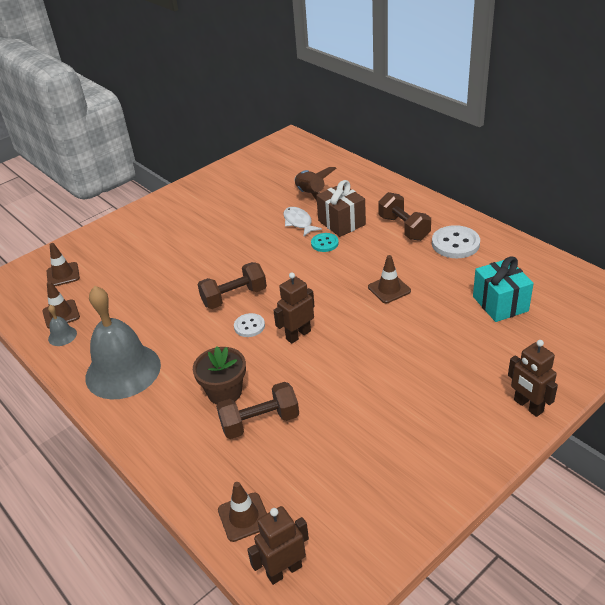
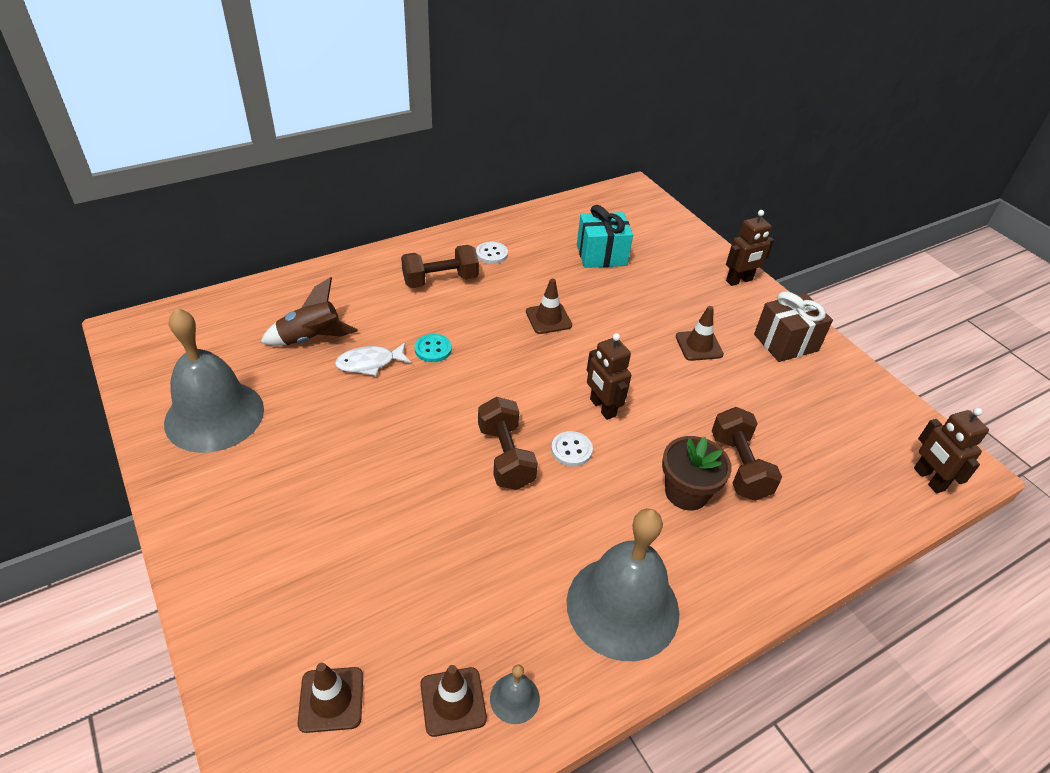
camera: 85 degrees left, 5 degrees up
(233, 185) = (214, 415): none -> grey bell
(244, 517) = (870, 501): brown traffic cone -> brown traffic cone (699, 345)
(341, 223) = (397, 325): brown gift -> brown gift (786, 343)
(455, 244) = (492, 254): white button -> white button, size x0.59

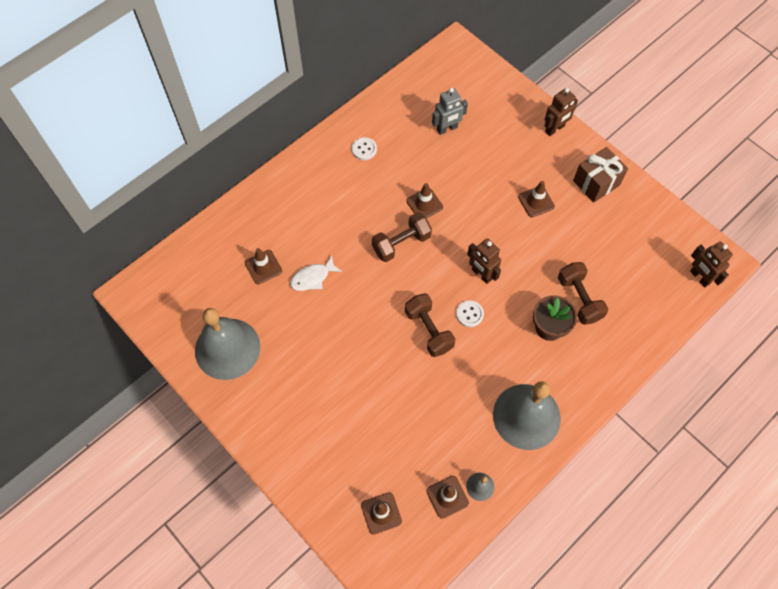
camera: 10 degrees left, 20 degrees up
(311, 339) = (263, 267): brown rocket -> brown traffic cone
(433, 349) = (352, 254): turquoise button -> none
(440, 280) = (335, 187): brown dumbbell -> brown dumbbell (401, 243)
(601, 255) = (447, 129): turquoise gift -> grey robot

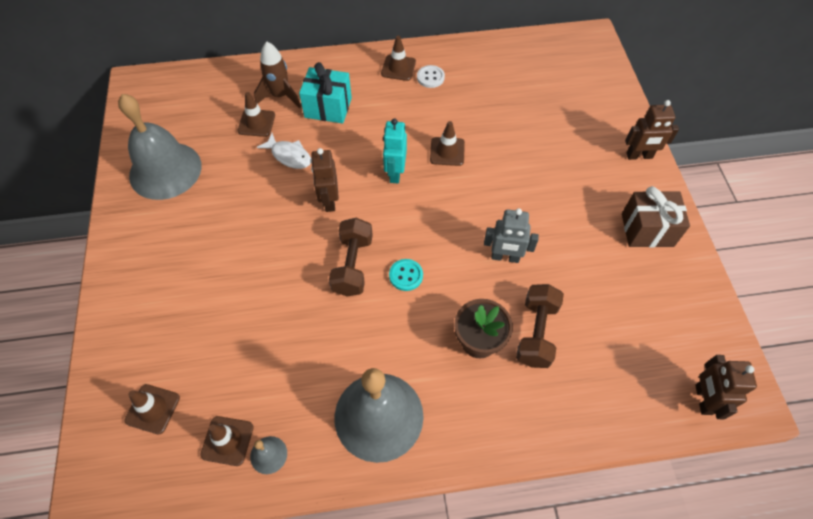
camera: 35 degrees right, 5 degrees down
(261, 233) = (280, 96): none -> brown rocket
(307, 221) = (328, 107): none -> turquoise gift
(312, 278) = (289, 156): white fish -> white fish turned 150 degrees counterclockwise
(401, 243) = (395, 173): brown dumbbell -> turquoise robot
(447, 129) = (525, 100): grey robot -> grey robot (505, 257)
(469, 314) = (406, 275): white button -> turquoise button
(481, 274) = (449, 246): brown robot -> brown robot (329, 201)
(536, 202) = (564, 211): brown traffic cone -> brown traffic cone (398, 68)

